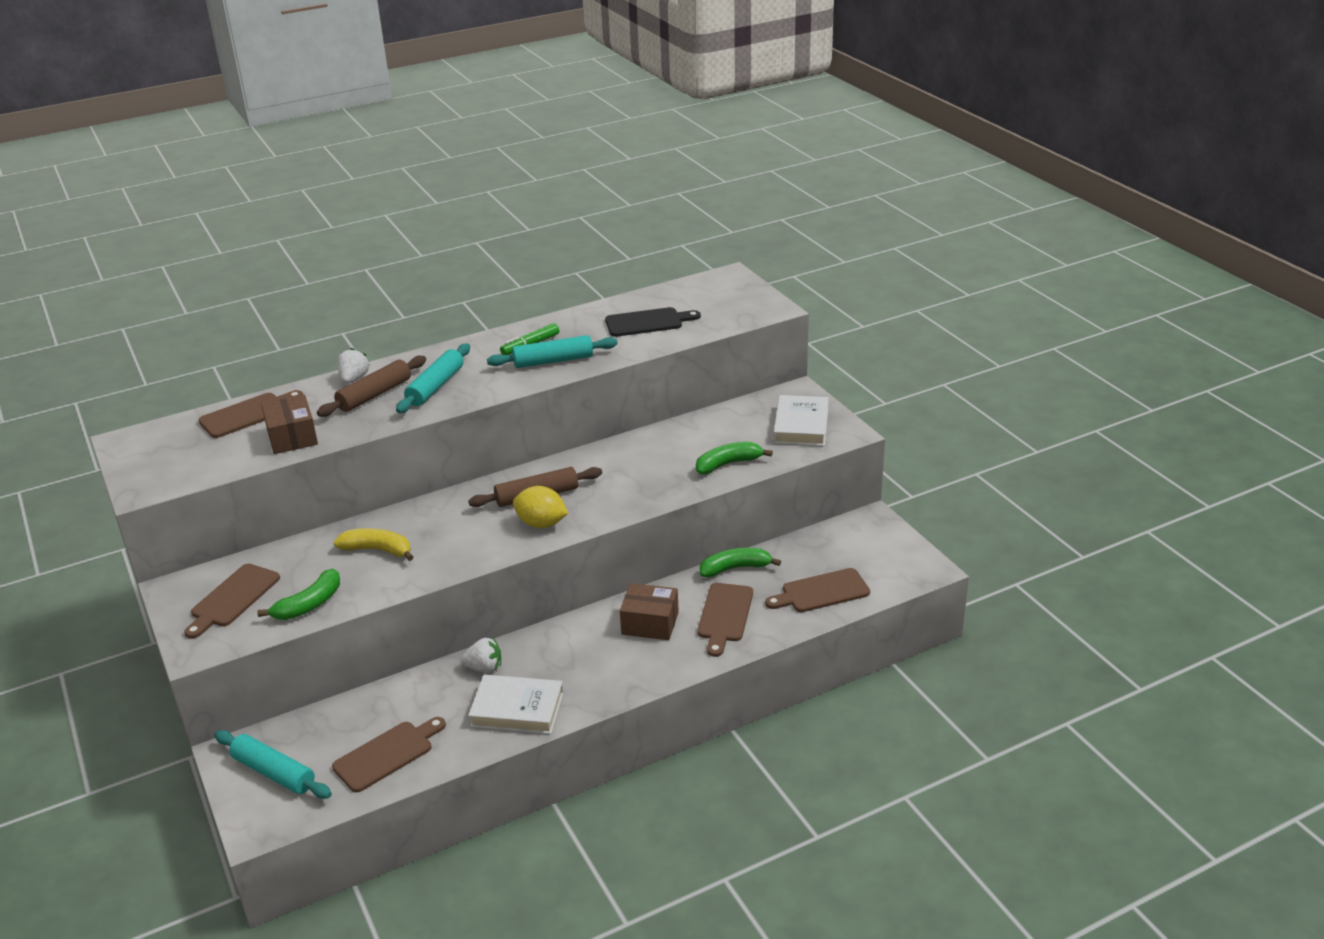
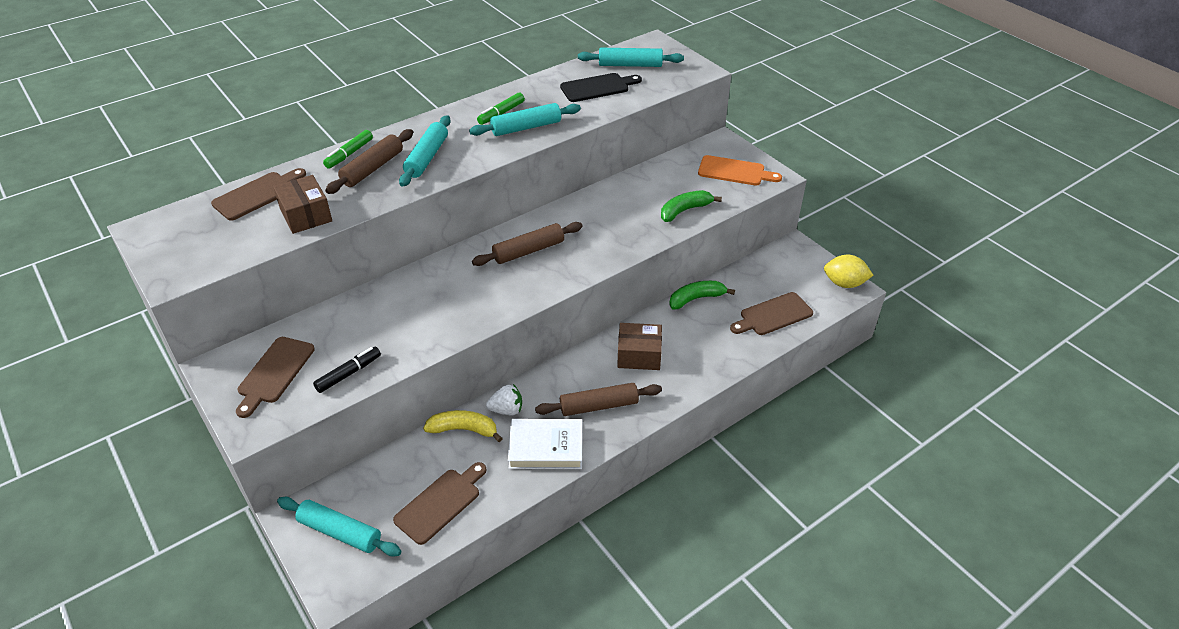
camera: 10 degrees left, 10 degrees up
(309, 605) = (349, 374): green banana -> black marker
(354, 379) = (349, 154): white strawberry -> green marker
(378, 550) = (399, 313): yellow banana -> yellow banana (464, 429)
(541, 524) = (540, 277): yellow lemon -> yellow lemon (844, 283)
(588, 672) = (599, 406): none -> brown rolling pin
(693, 300) = (630, 65): none -> turquoise rolling pin
(725, 616) = (700, 343): brown cutting board -> none
(801, 425) = (734, 171): white book -> orange cutting board

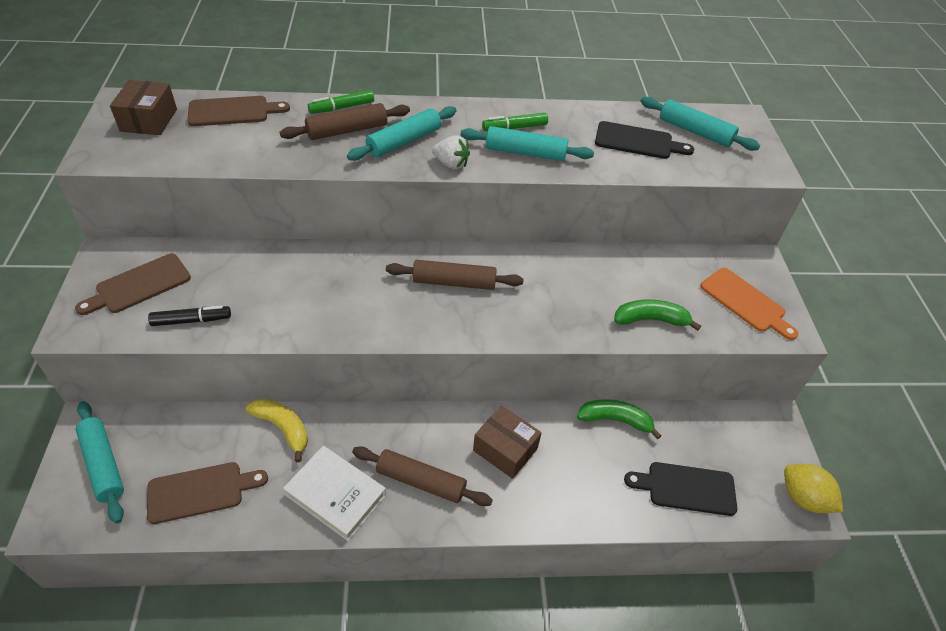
camera: 30 degrees right, 5 degrees up
(306, 215) = (249, 149): brown box -> brown box (149, 120)
(507, 410) = (335, 431): white strawberry -> white strawberry (451, 164)
(773, 315) = (686, 488): brown cutting board -> black cutting board

